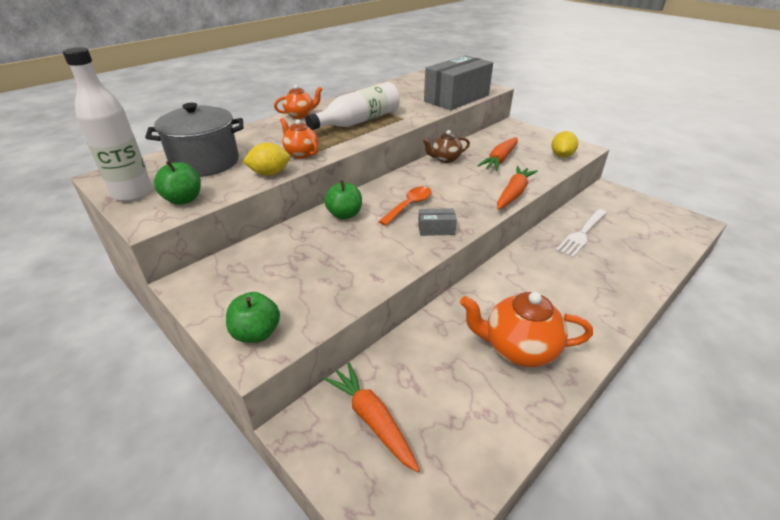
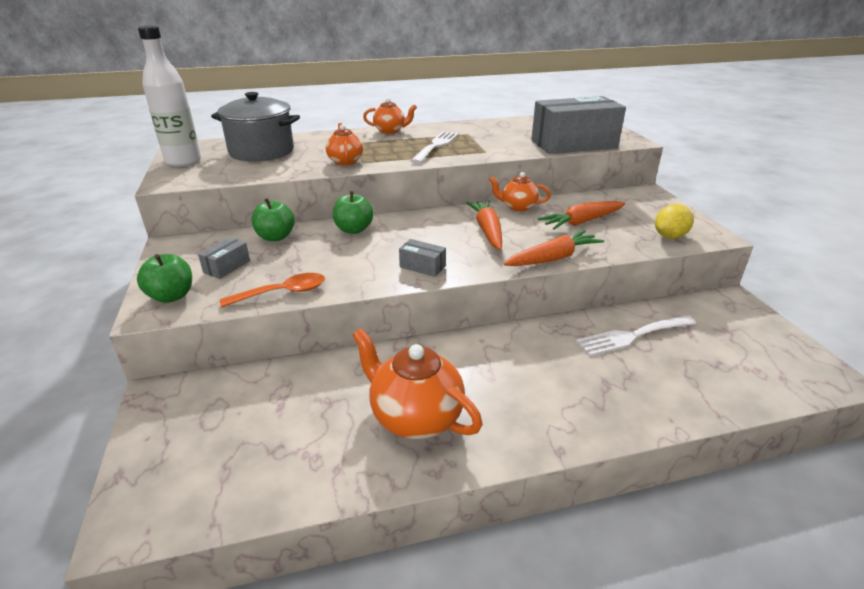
camera: 30 degrees right, 5 degrees down
(183, 199) = (209, 174): green apple -> green apple (275, 237)
(269, 173) = (297, 170): yellow lemon -> none
(273, 286) = (227, 267): none -> grey box
(358, 121) = (436, 146): white bottle -> white fork
(372, 419) = (215, 414): orange carrot -> orange carrot (487, 231)
(409, 205) = (423, 238): orange spoon -> orange spoon (282, 293)
(445, 159) = (518, 207): brown teapot -> orange teapot

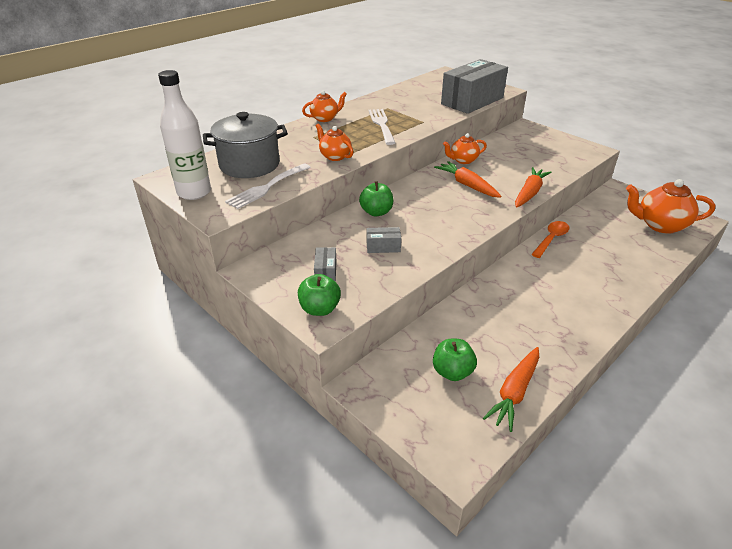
camera: 30 degrees left, 5 degrees up
(275, 237) = (326, 237): green apple -> green apple (452, 372)
(282, 293) = (396, 276): orange spoon -> orange spoon (551, 239)
(415, 417) = (536, 326): orange teapot -> orange teapot (660, 225)
(422, 266) = (461, 225): grey box -> grey box (383, 247)
(582, 222) = (515, 161): orange carrot -> orange carrot (514, 392)
(632, 336) = (592, 231): white fork -> white fork (267, 187)
(669, 236) = (573, 157): yellow lemon -> none

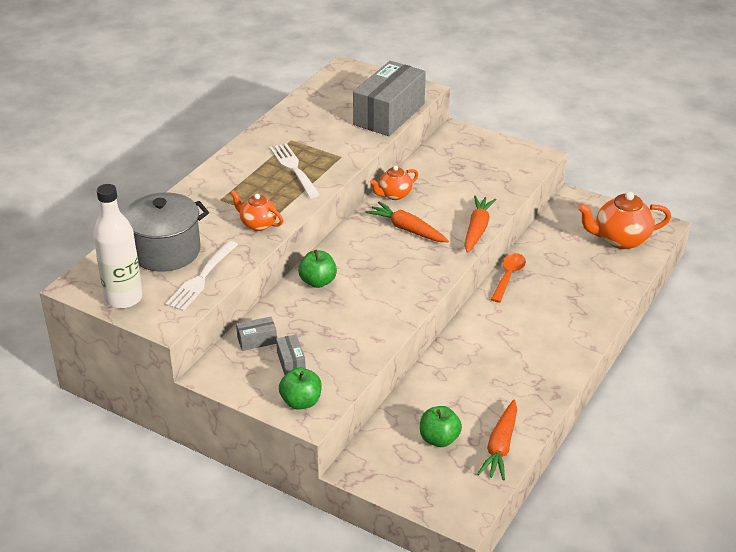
camera: 15 degrees left, 0 degrees up
(325, 118) = (222, 168): orange teapot -> none
(383, 247) = (340, 323): grey box -> grey box (257, 340)

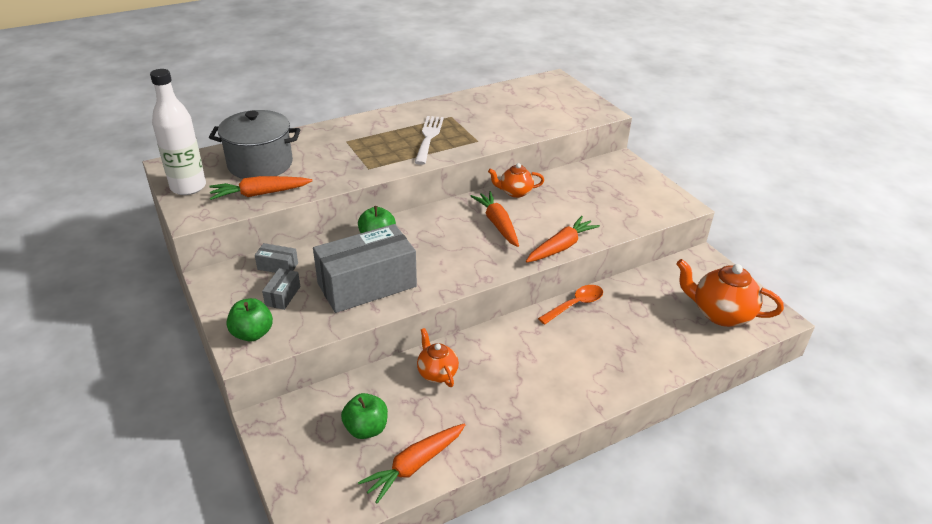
camera: 30 degrees right, 0 degrees up
(201, 279) = (260, 194): white fork -> orange carrot
(258, 224) = (351, 169): orange teapot -> orange teapot (437, 373)
(389, 114) = (554, 122): grey box -> grey box (367, 285)

